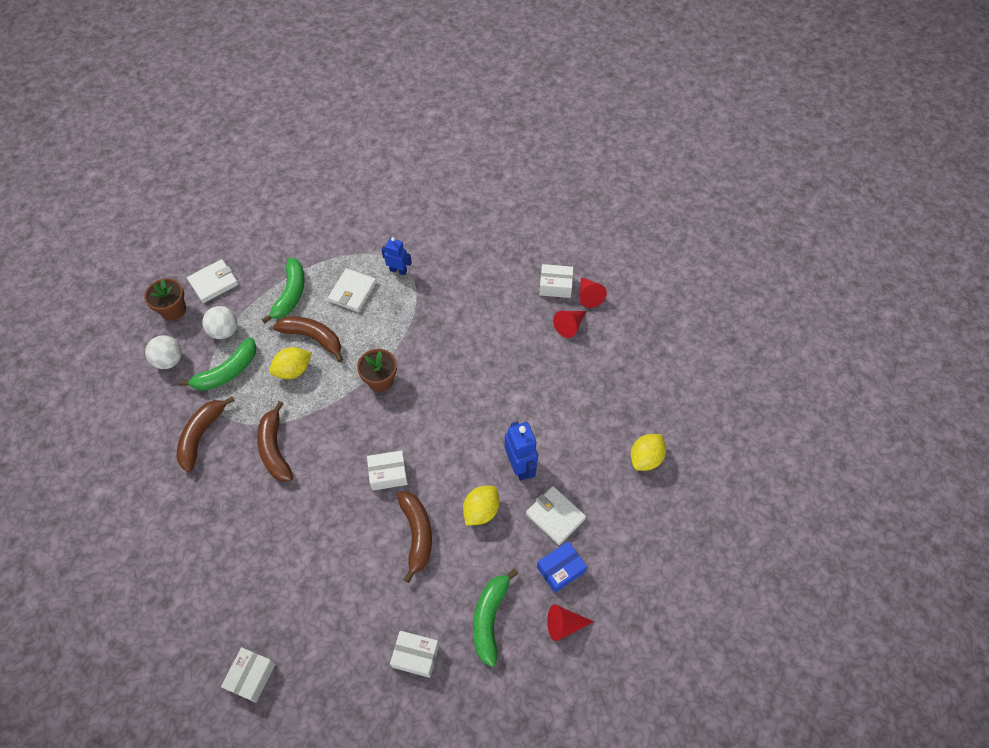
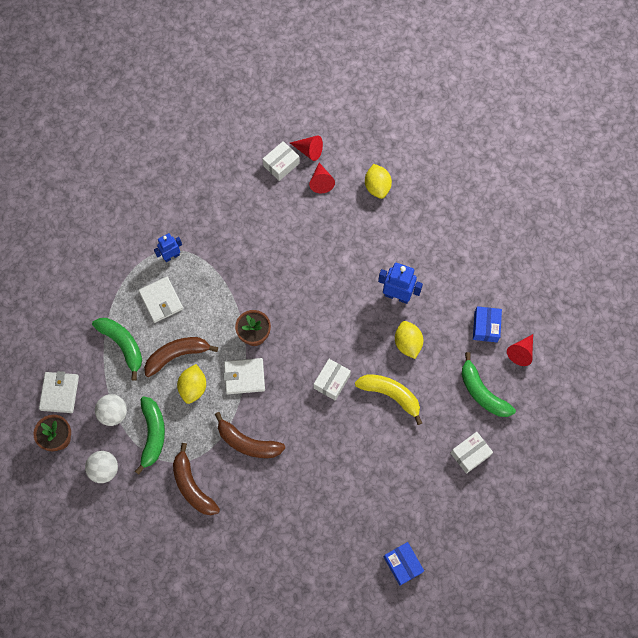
camera: 50 degrees left, 10 degrees up
(251, 676) = (403, 564): white box -> blue box
(417, 534) = (390, 395): brown banana -> yellow banana
(555, 516) = (449, 302): white wallet -> white wallet (244, 377)
(645, 458) = (456, 217): yellow lemon -> yellow lemon (377, 187)

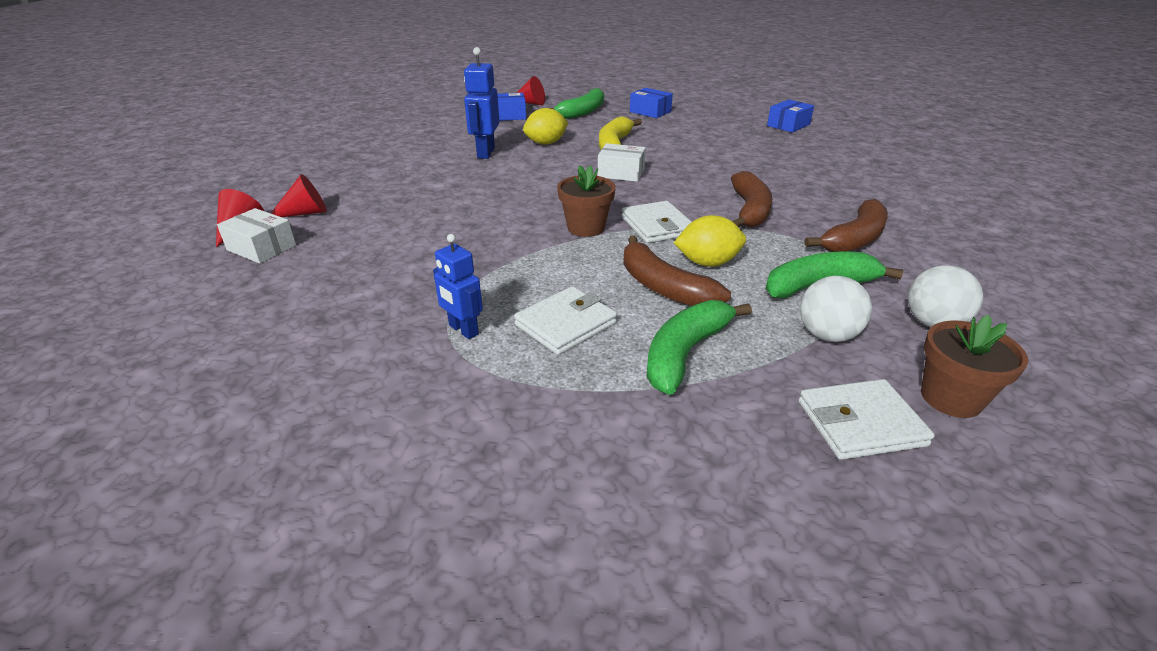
camera: 105 degrees left, 35 degrees down
(377, 187) = (321, 177): yellow lemon -> none
(470, 454) = (650, 112): white box -> blue box

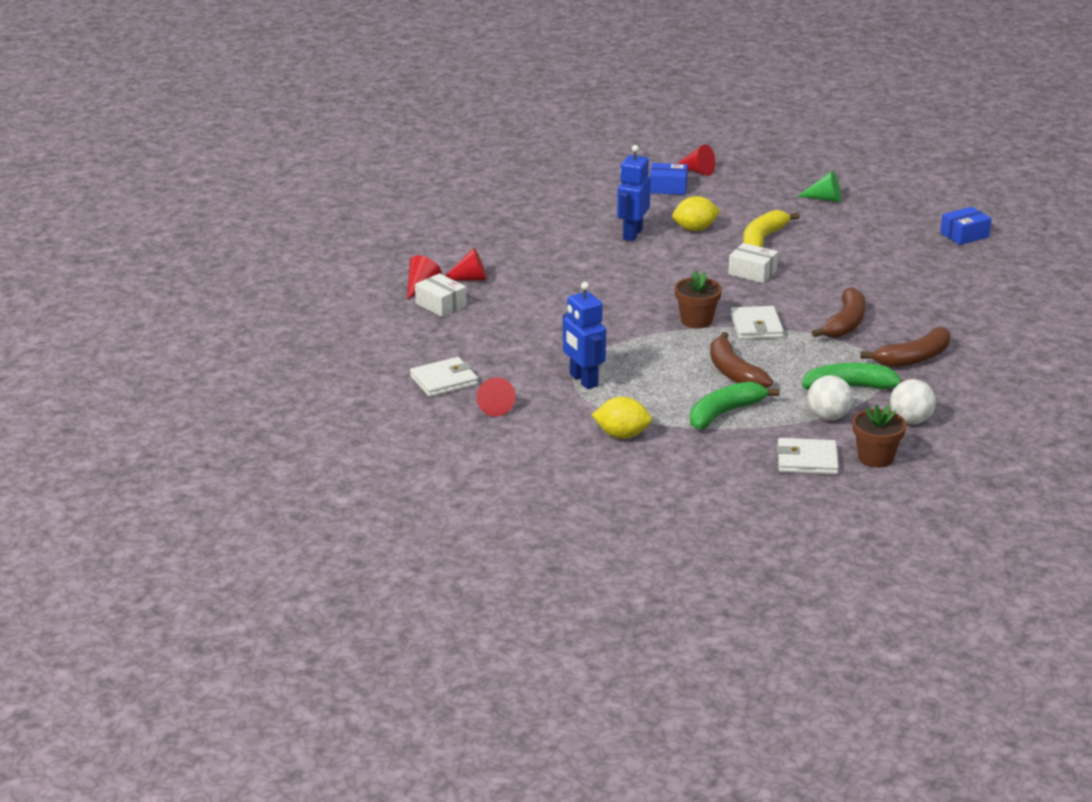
camera: 15 degrees right, 5 degrees down
(321, 402) = (493, 406): none -> red cone
(463, 330) = (583, 380): blue robot -> blue robot, size x1.52
(566, 324) = (653, 386): white wallet -> white wallet (444, 381)
(582, 112) = (749, 191): green banana -> none
(650, 112) = (824, 199): blue box -> green cone
(707, 263) = (778, 360): yellow lemon -> yellow lemon (622, 435)

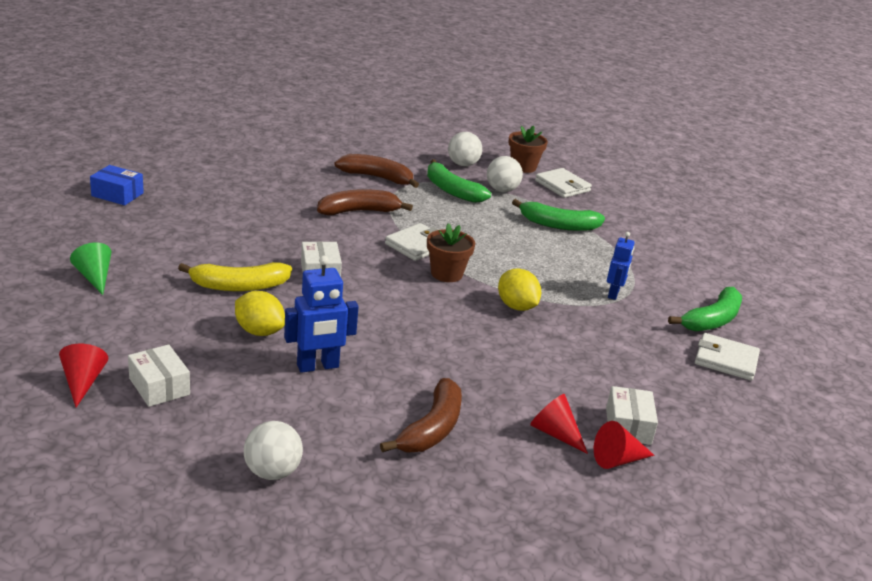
camera: 135 degrees left, 0 degrees up
(493, 406) = (712, 320): red cone -> green banana
(552, 194) = (272, 472): none -> white ball
(583, 380) = (613, 294): blue robot -> blue robot, size x0.66
(622, 435) = (648, 254): yellow lemon -> yellow lemon (516, 306)
(668, 188) = (159, 386): blue box -> white box
(734, 373) = (501, 236): brown banana -> brown banana (431, 428)

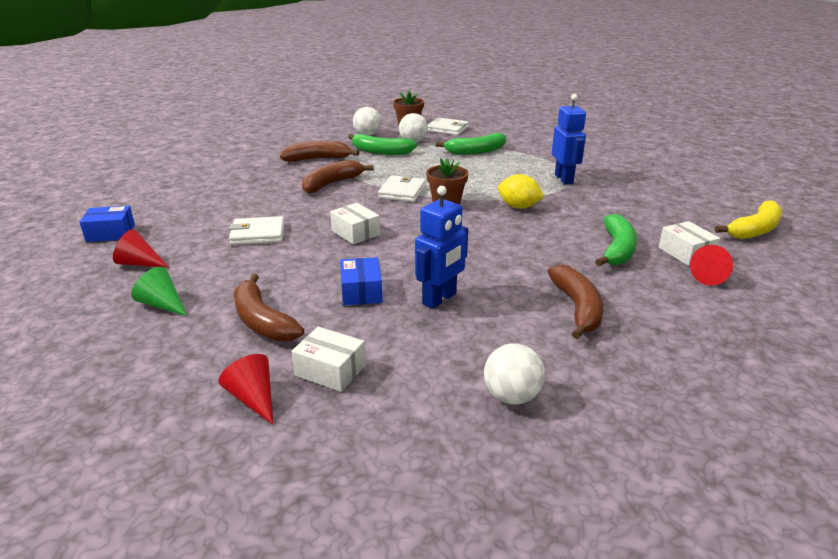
camera: 25 degrees left, 0 degrees up
(153, 323) = (262, 321): none -> brown banana
(239, 286) = (303, 265): yellow banana -> yellow banana (754, 230)
(259, 331) = (361, 291): yellow lemon -> blue box
(555, 433) = (654, 276): red cone -> red cone (139, 263)
(613, 294) = (564, 179): blue robot -> blue robot, size x1.52
(712, 320) = (637, 174): green banana -> green banana (617, 249)
(726, 360) = (677, 193): white wallet -> white wallet (258, 234)

